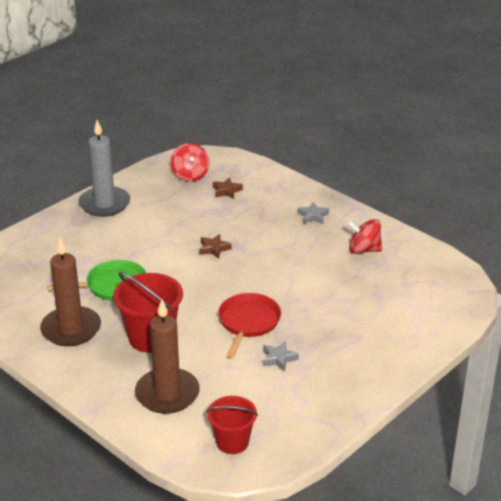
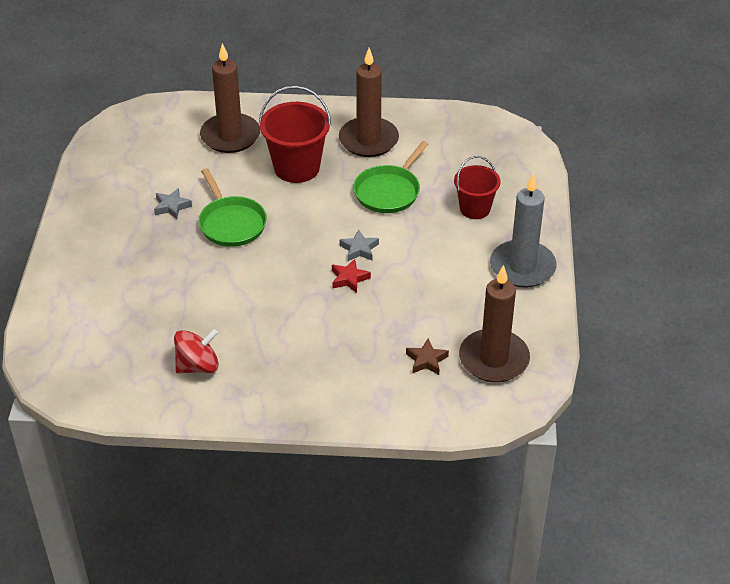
camera: 140 degrees right, 10 degrees up
(190, 175) = (494, 359): red spinning top -> brown candle
(214, 249) = (349, 279): brown star -> red star
(232, 442) = (144, 131): red bucket -> red bucket (475, 209)
(248, 322) = (231, 223): red pan -> green pan
(313, 216) = (295, 381): grey star -> grey star (359, 249)

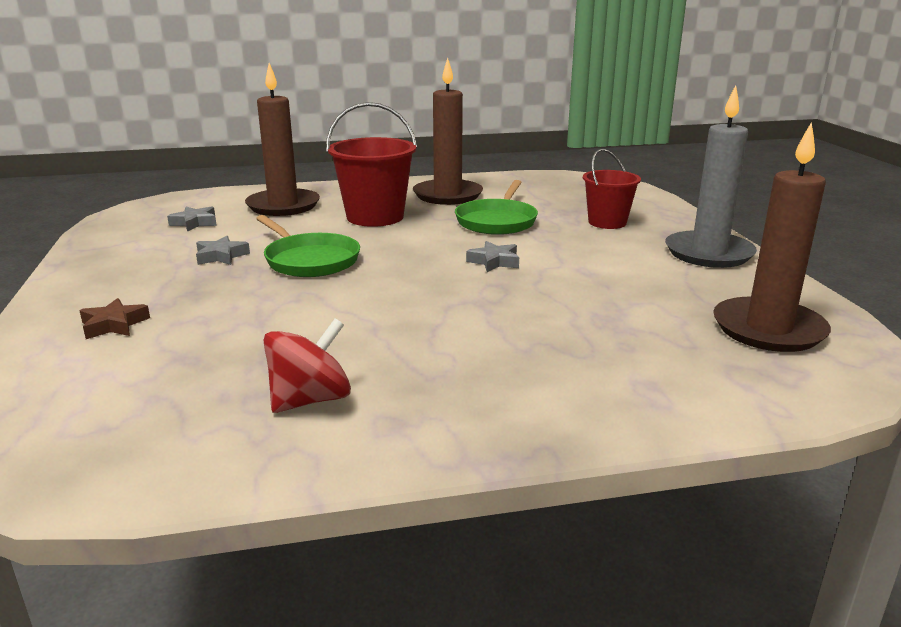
camera: 15 degrees left, 20 degrees down
(159, 153) = (195, 223): none -> grey star
(349, 279) = (500, 285): red star -> none
(426, 360) = (676, 343): brown star -> brown star (114, 325)

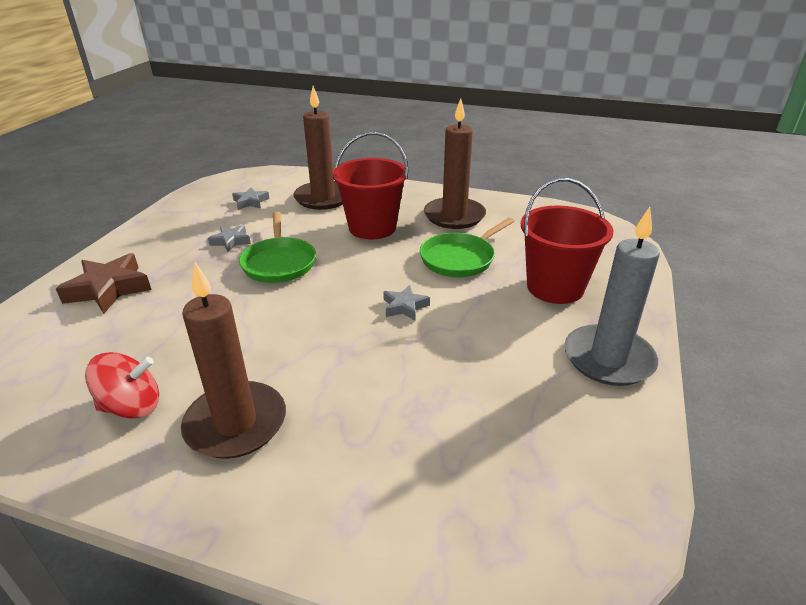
camera: 30 degrees right, 10 degrees up
(114, 325) = (109, 289): brown star -> brown star, size x1.79
(607, 222) = (555, 287): red bucket -> red bucket, size x1.55
(768, 329) = (549, 482): brown candle -> brown candle (236, 423)

